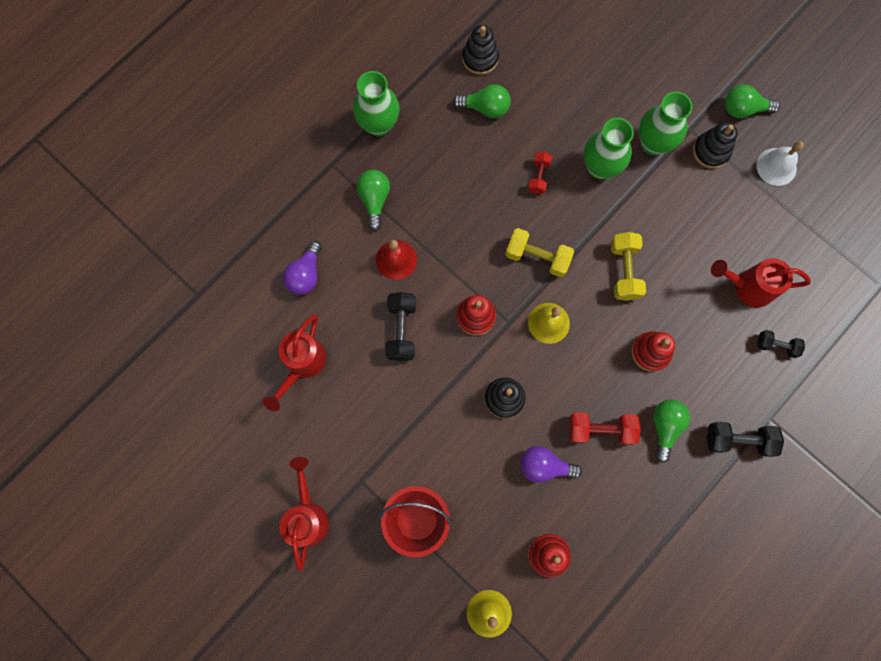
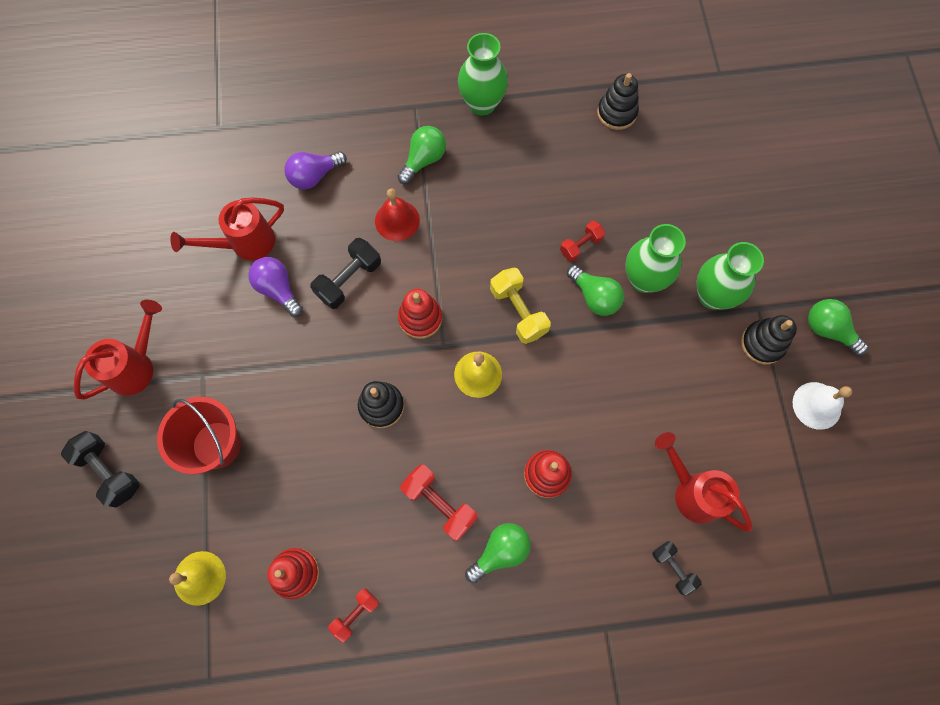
camera: 40 degrees right, 5 degrees down
(485, 108) = (585, 155): green light bulb -> green light bulb (594, 297)
(544, 466) = (362, 493): purple light bulb -> purple light bulb (278, 289)
(610, 545) = (355, 614): none -> red dumbbell
(624, 271) = (586, 384): yellow dumbbell -> none
(738, 440) = (558, 623): black dumbbell -> black dumbbell (109, 471)

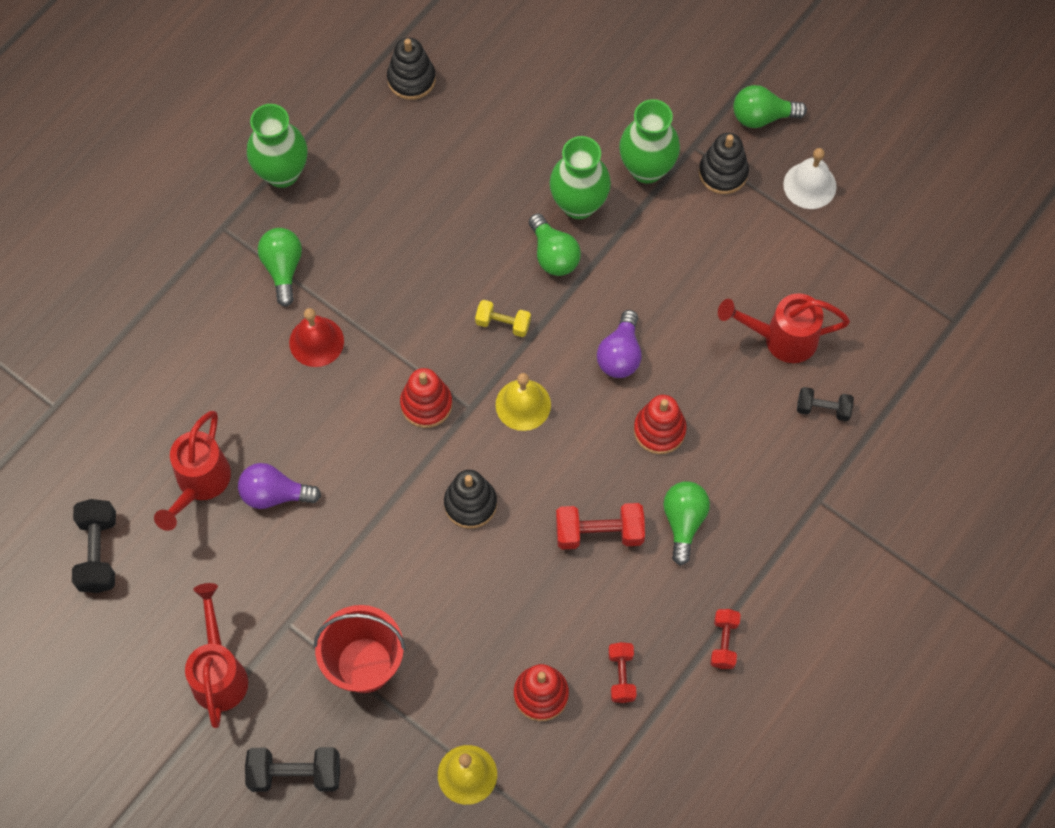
camera: 45 degrees left, 5 degrees down
(314, 176) = (197, 370): purple light bulb -> purple light bulb (620, 355)
(349, 280) = (329, 429): black dumbbell -> black dumbbell (98, 552)
(518, 311) = (503, 323): yellow dumbbell -> yellow dumbbell, size x0.63
(580, 245) = (498, 222): red dumbbell -> red dumbbell (724, 642)
(594, 297) = (553, 255): green light bulb -> green light bulb turned 60 degrees clockwise

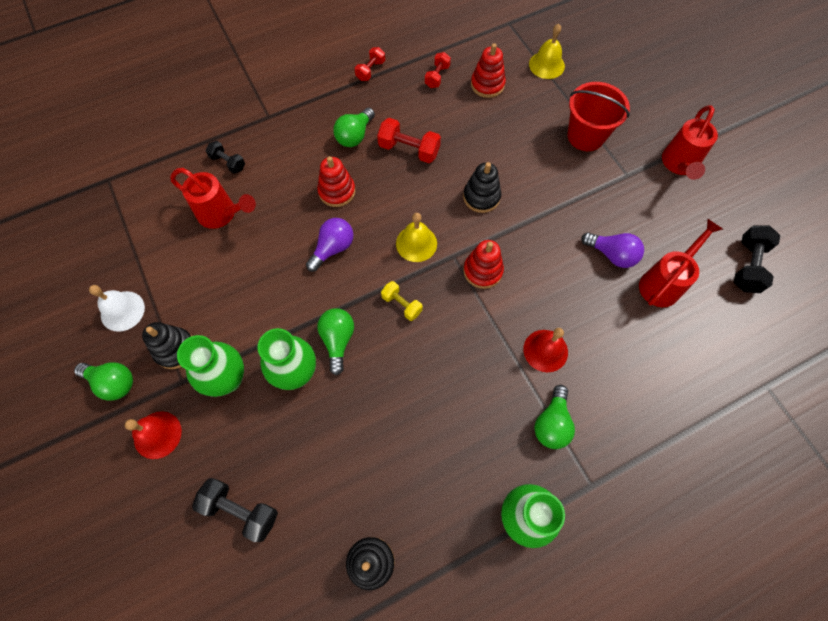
camera: 155 degrees left, 0 degrees up
(295, 773) = (646, 99): black dumbbell -> black dumbbell (240, 510)
(681, 92) = (157, 434): none -> red bell

